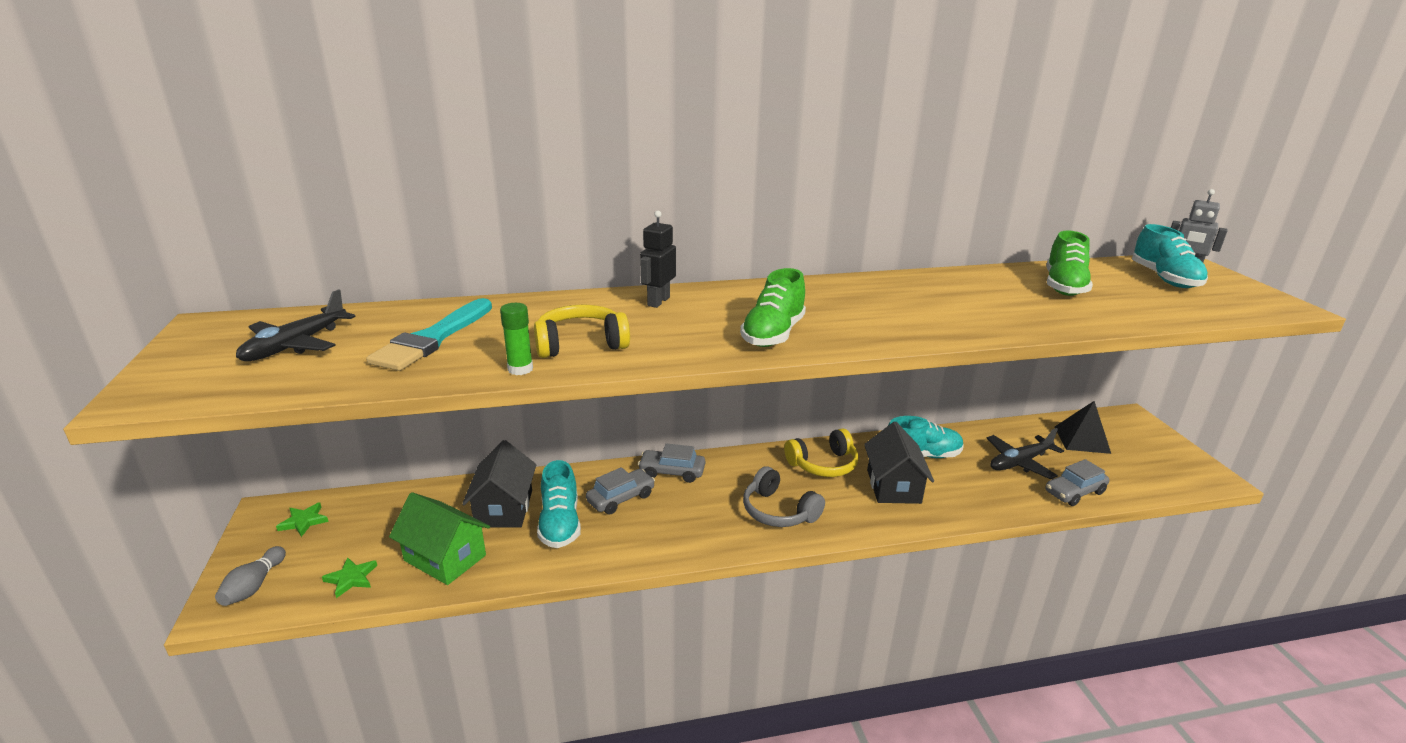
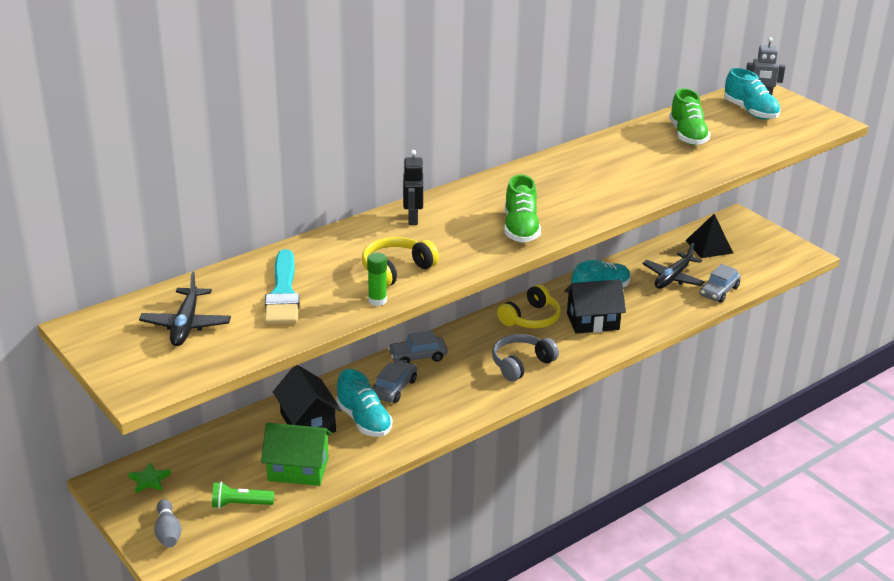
camera: 25 degrees left, 5 degrees up
(351, 578) = (240, 504): green star -> green flashlight
(778, 511) = (521, 364): grey headphones -> grey headphones turned 120 degrees clockwise
(893, 486) = (592, 321): black house -> black house turned 75 degrees counterclockwise

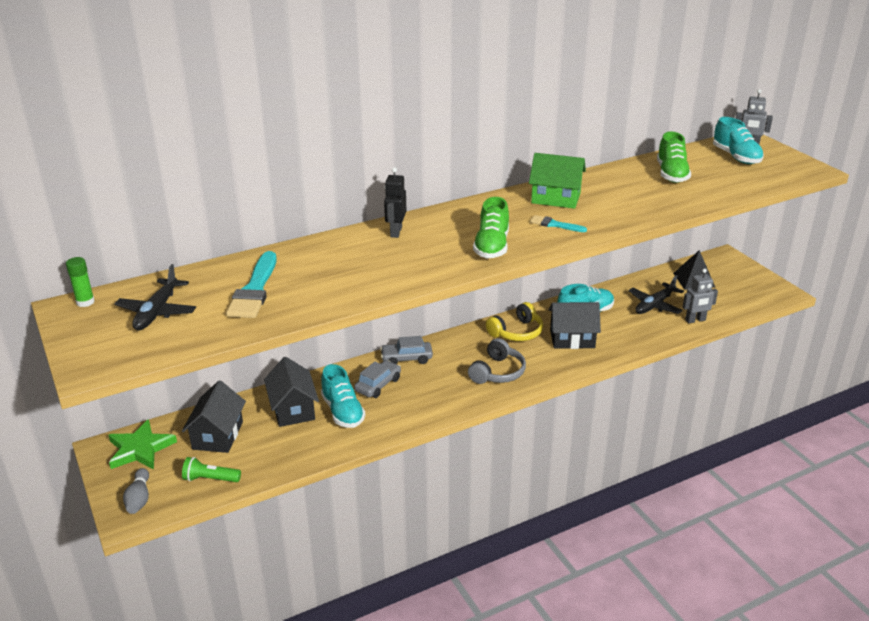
camera: 10 degrees right, 0 degrees up
(149, 480) = (140, 449): green star -> green star, size x1.84
(232, 458) = (217, 435): none -> black house
(298, 469) = (271, 451): green house -> green house (556, 198)
(377, 300) = (337, 302): green glue stick -> green glue stick (85, 302)
(396, 270) = (364, 276): yellow headphones -> none
(521, 364) = (497, 372): grey headphones -> grey headphones turned 150 degrees clockwise
(580, 200) = (554, 225): none -> turquoise brush
(719, 291) = (695, 320): grey car -> grey robot

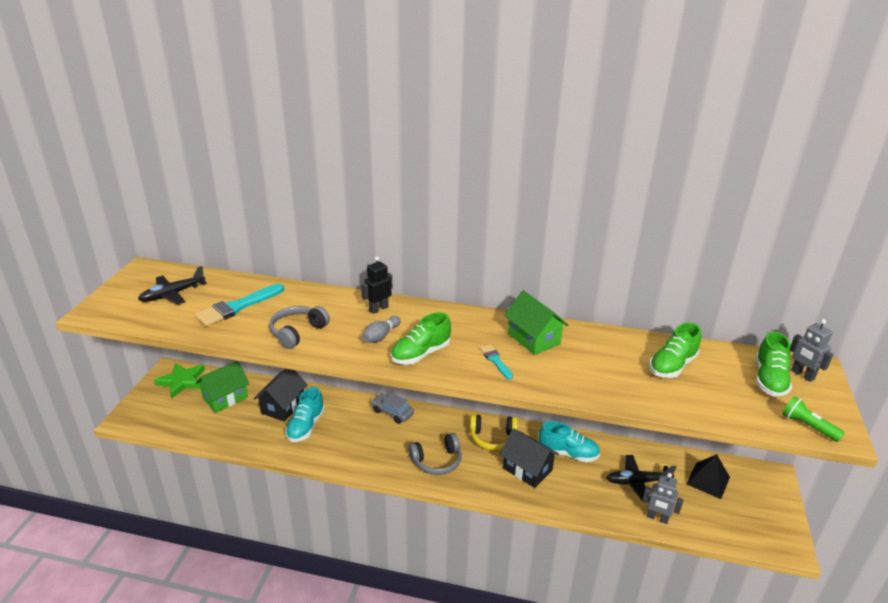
camera: 40 degrees right, 0 degrees up
(85, 302) = (154, 269): green glue stick -> none
(139, 499) = (142, 412): grey bowling pin -> grey bowling pin (380, 336)
(210, 479) = (186, 423): green flashlight -> green flashlight (807, 426)
(217, 435) = (225, 398): black house -> green house
(356, 281) = (297, 332): none -> grey headphones
(378, 385) = (350, 421): grey car -> none
(736, 157) = (769, 380): turquoise shoe -> green shoe

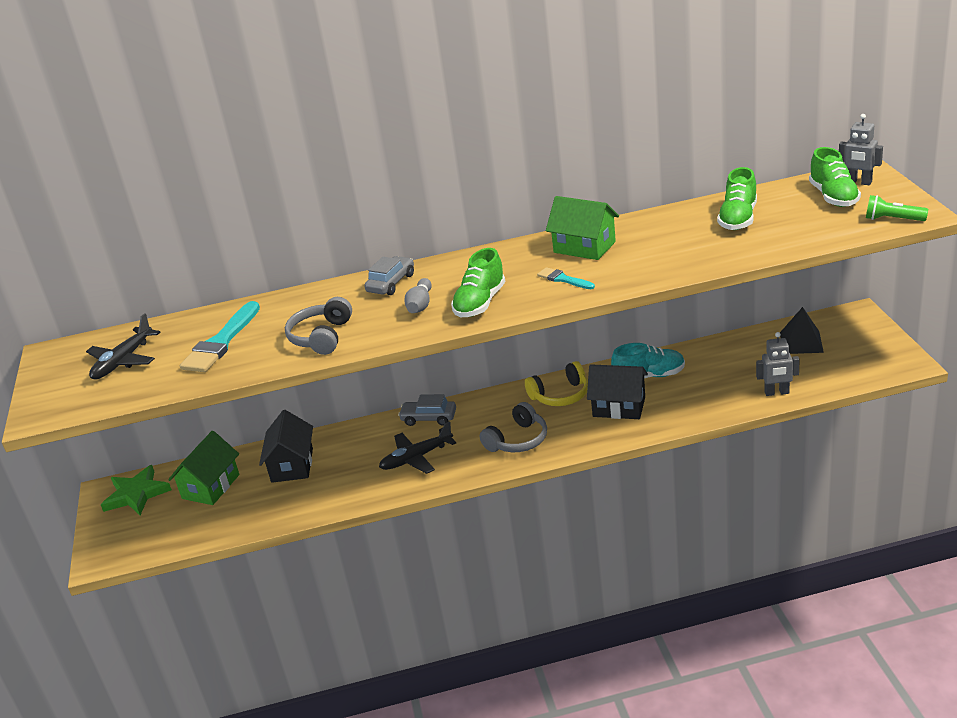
camera: 20 degrees left, 0 degrees up
(306, 426) = (339, 472): turquoise shoe -> none
(378, 309) = (391, 283): black robot -> grey car
(638, 482) = (736, 371): black plane -> black plane (416, 458)

